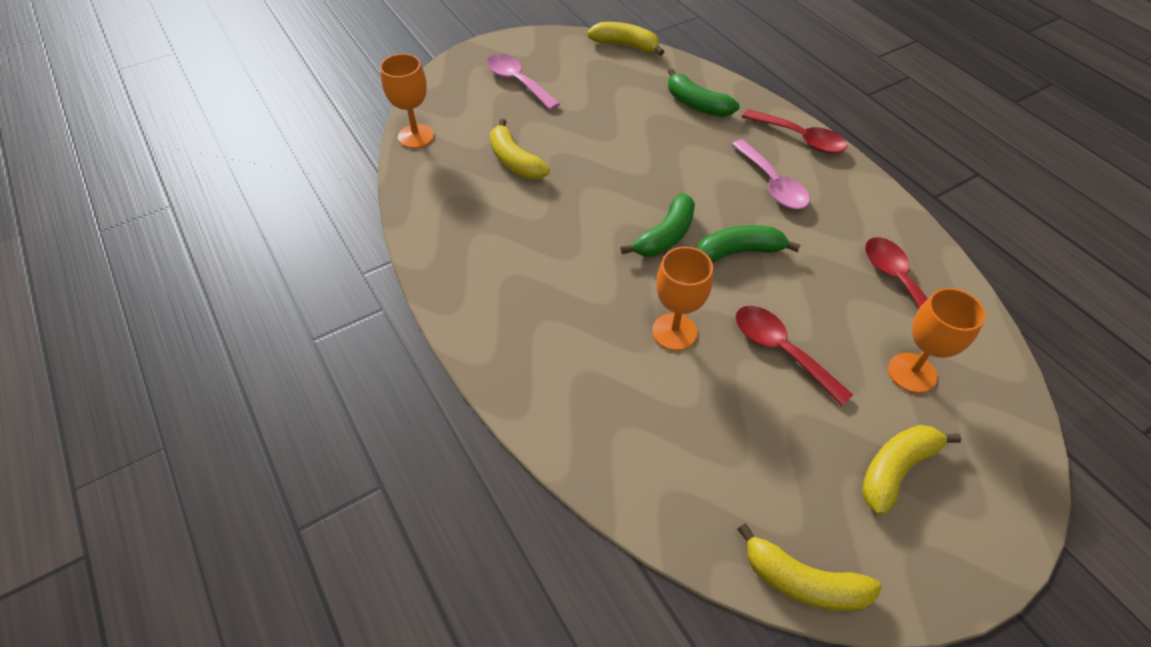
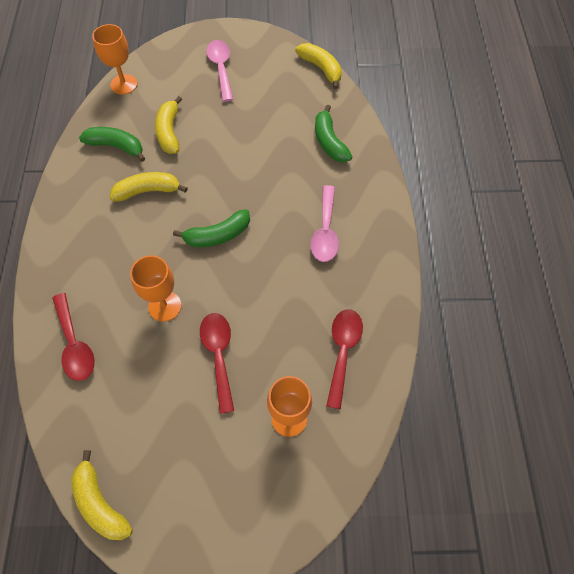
camera: 30 degrees right, 10 degrees up
(739, 252) = (255, 271): green banana -> green banana (116, 146)
(800, 138) = (380, 204): red spoon -> red spoon (75, 344)
(896, 469) = (217, 473): yellow banana -> yellow banana (148, 191)

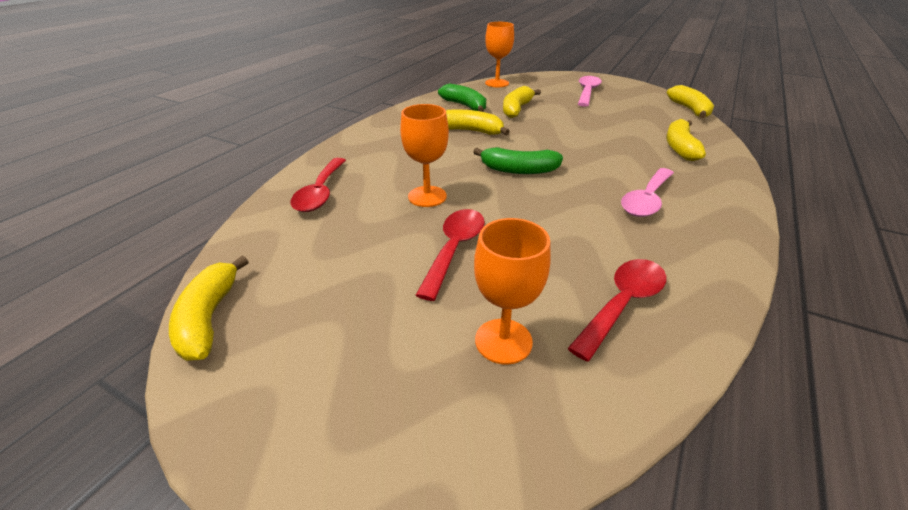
camera: 30 degrees right, 25 degrees down
(329, 141) = (680, 147): green banana -> yellow banana

